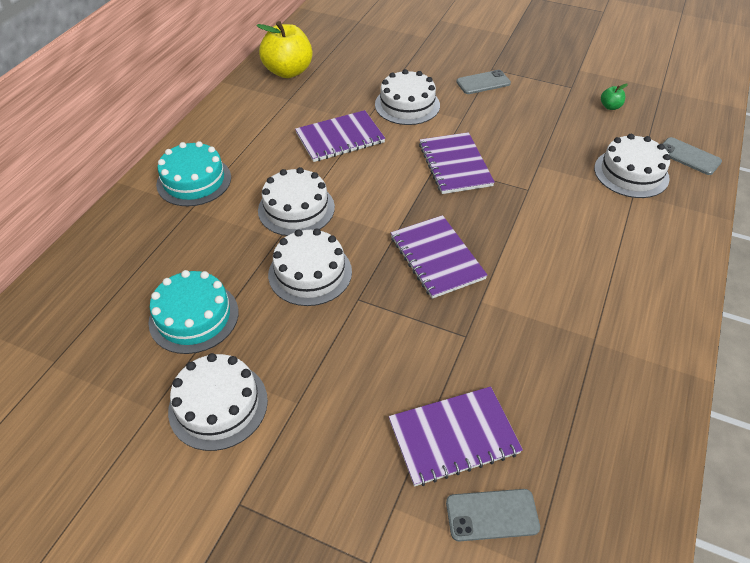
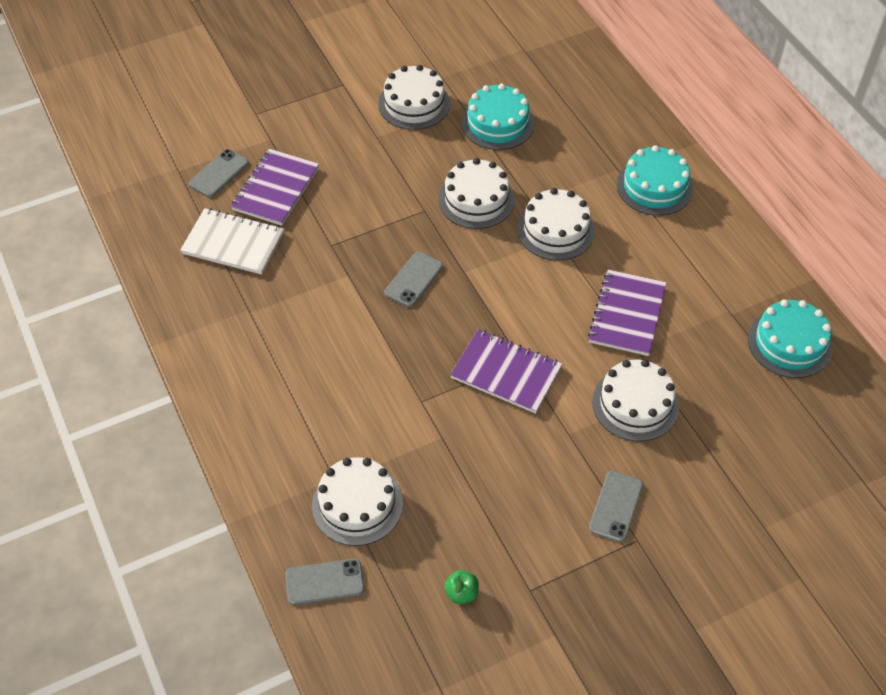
camera: 130 degrees right, 5 degrees up
(288, 71) = (789, 343): yellow apple -> turquoise cake
(437, 258) = (413, 279): purple notebook -> grey phone
(552, 415) = (233, 243): none -> white notebook

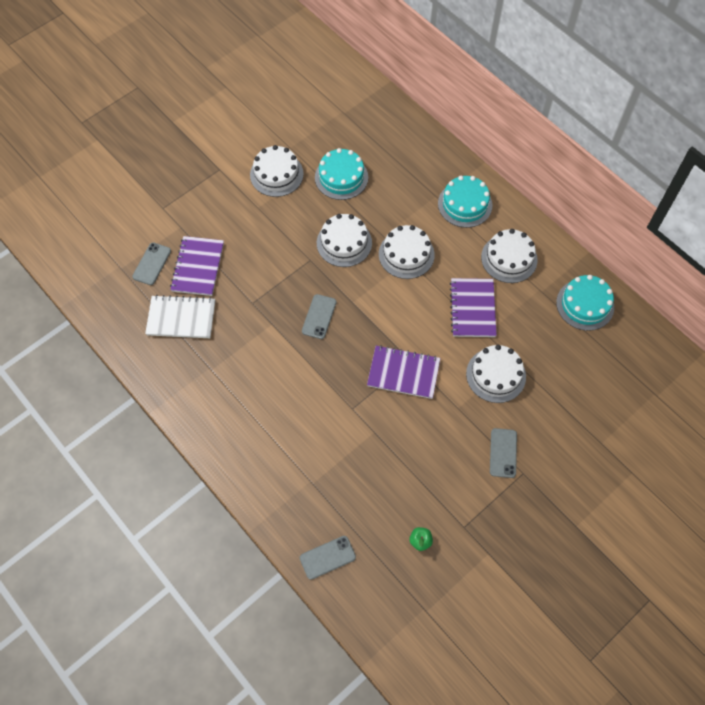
camera: 15 degrees left, 10 degrees up
(357, 504) = (332, 495): white cake -> white cake (509, 258)

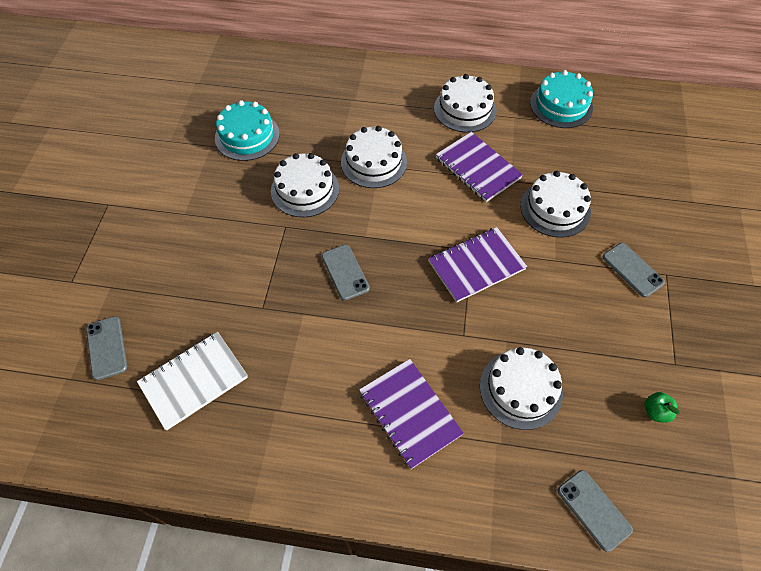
camera: 40 degrees left, 5 degrees down
(198, 267) = (167, 314): purple notebook -> purple notebook (410, 413)
(276, 174) = (177, 172): white cake -> white cake (520, 389)
(327, 557) = (593, 510): grey phone -> grey phone turned 60 degrees counterclockwise
(465, 204) = (384, 91): turquoise cake -> none

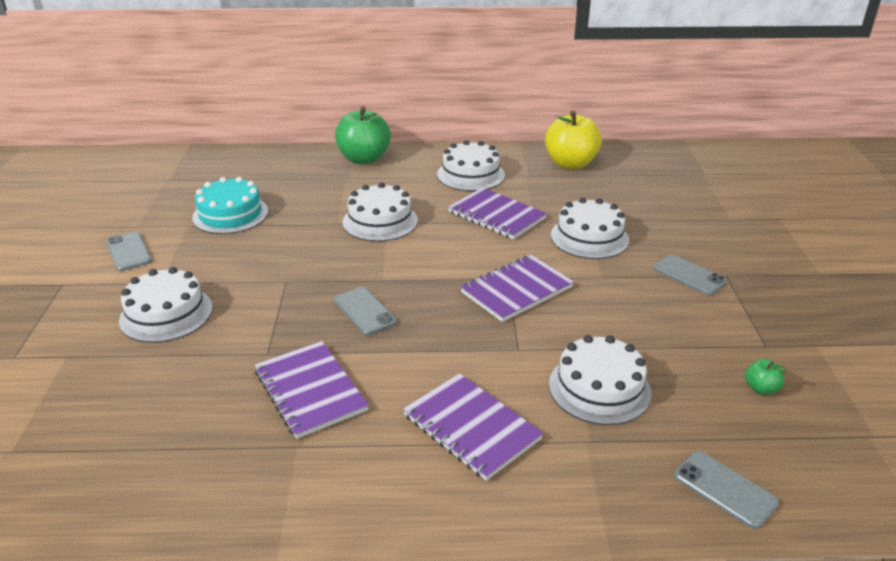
camera: 10 degrees left, 25 degrees down
(106, 348) = (63, 414): grey phone -> grey phone (128, 252)
(194, 381) = (185, 431): white notebook -> none
(291, 354) = (310, 390): none -> purple notebook
(305, 189) = (304, 249): white cake -> white cake (166, 314)
(371, 75) = (364, 159): none -> green apple
(561, 105) = (570, 164): turquoise cake -> yellow apple

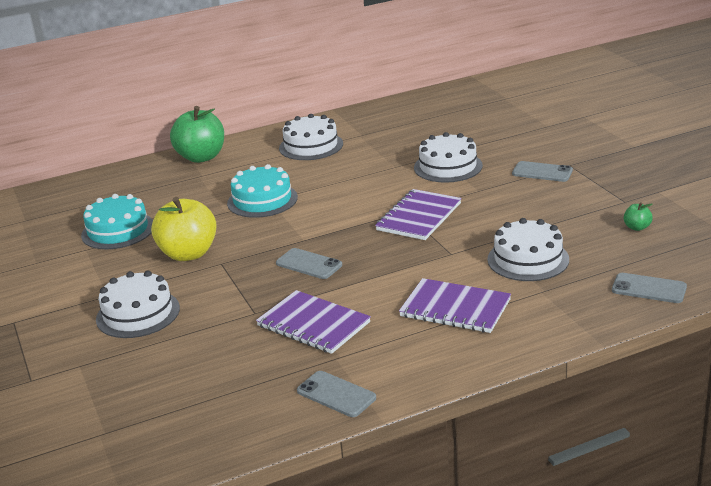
camera: 20 degrees left, 5 degrees down
(128, 252) = (50, 282): grey phone -> grey phone (336, 394)
(380, 221) = (262, 200): white cake -> turquoise cake
(496, 215) = (359, 170): purple notebook -> none
(570, 164) = (390, 117): yellow apple -> yellow apple (188, 254)

